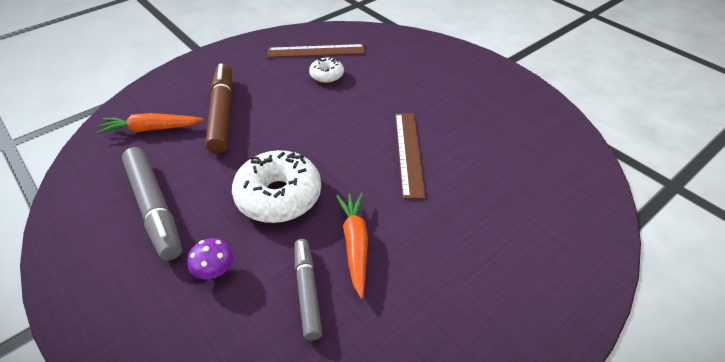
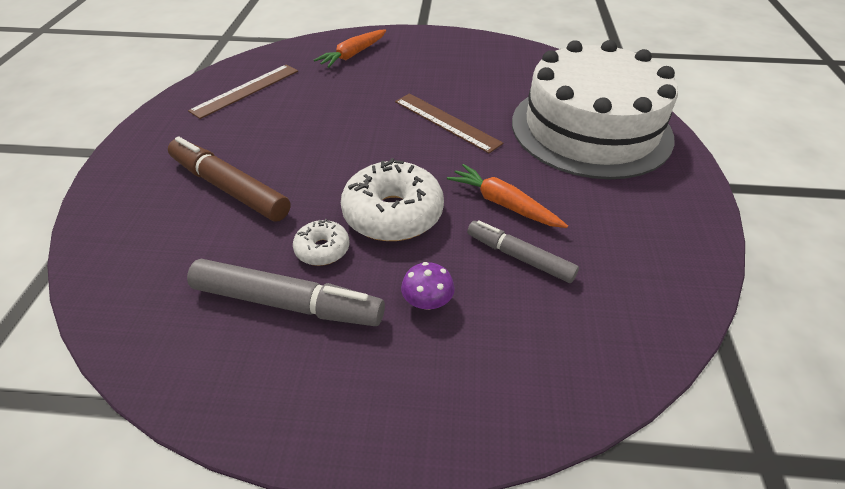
camera: 45 degrees left, 0 degrees up
(151, 129) = (164, 247): orange carrot -> orange carrot (353, 54)
(326, 75) = (288, 104): white donut -> white donut (322, 249)
(520, 236) = (590, 128): none -> white cake

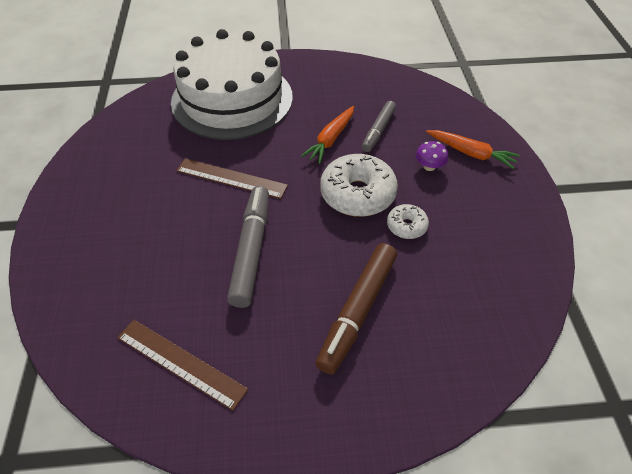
camera: 100 degrees left, 5 degrees up
(288, 303) = (460, 232): grey marker -> grey marker (251, 250)
(353, 54) = (94, 273): orange carrot -> orange carrot (471, 153)
(446, 122) = (231, 178): brown ruler -> brown ruler turned 75 degrees clockwise

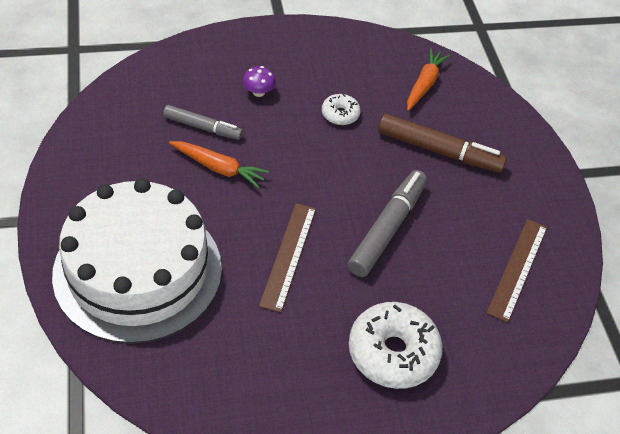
camera: 100 degrees left, 0 degrees up
(251, 250) = (387, 228): grey marker -> grey marker turned 120 degrees clockwise
(357, 194) = (302, 147): white donut -> white donut (393, 352)
(471, 153) = (237, 61): orange carrot -> orange carrot (424, 84)

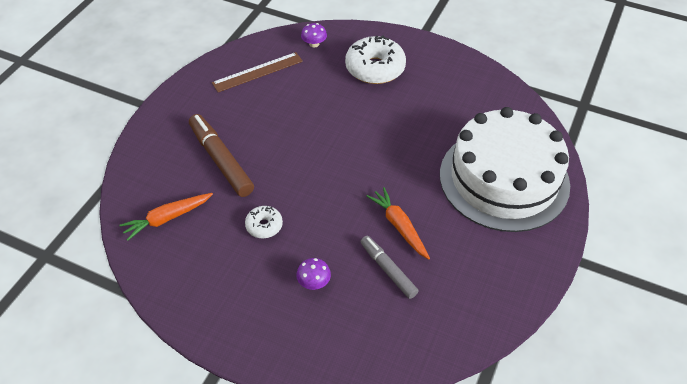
camera: 140 degrees left, 0 degrees up
(288, 255) = (394, 142): brown ruler -> none
(387, 228) = (313, 128): grey marker -> none
(501, 350) = (314, 44): none -> purple mushroom

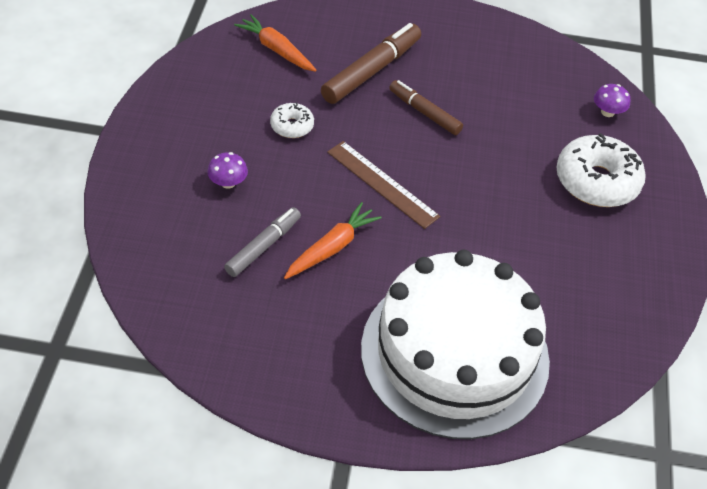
camera: 70 degrees right, 0 degrees up
(257, 72) = (526, 71): brown ruler -> brown ruler (382, 184)
(279, 139) = (424, 112): none -> brown marker

